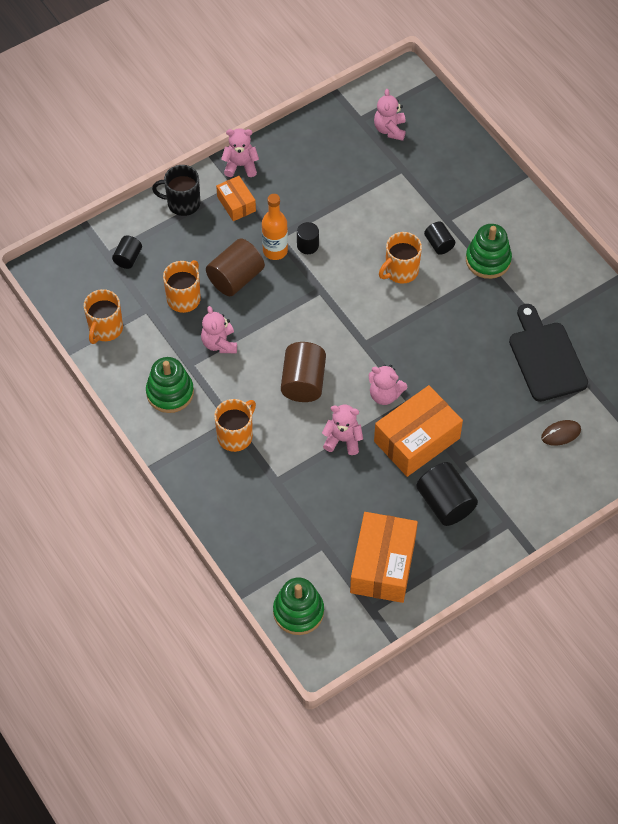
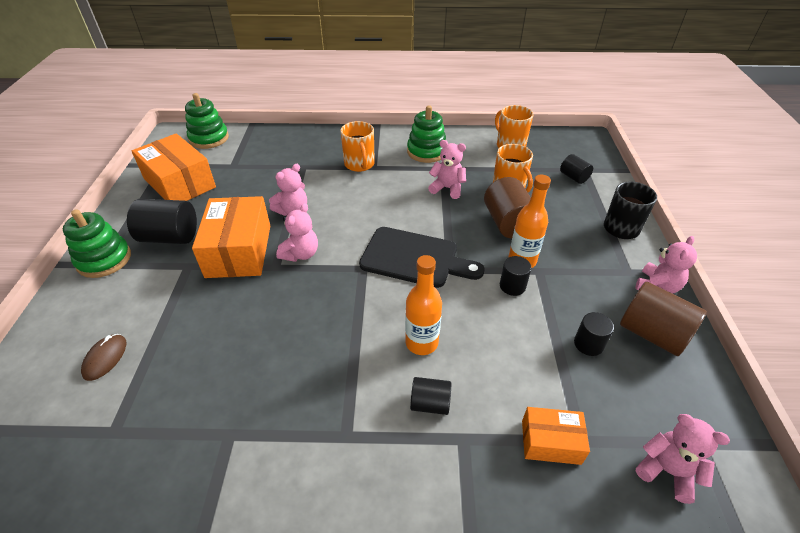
camera: 125 degrees right, 15 degrees down
(236, 204) = (601, 261): orange box -> orange box (550, 442)
(303, 382) = (366, 214): brown cylinder -> brown cylinder (652, 333)
(328, 186) = (588, 344): none -> black cylinder
(385, 394) = (301, 254): pink teddy bear -> pink teddy bear turned 150 degrees clockwise
(400, 271) = (421, 343): orange mug -> orange bottle
(488, 260) = (364, 443): green stacking toy -> green stacking toy (104, 259)
(546, 358) = (187, 409): black cutting board -> black cutting board (414, 258)

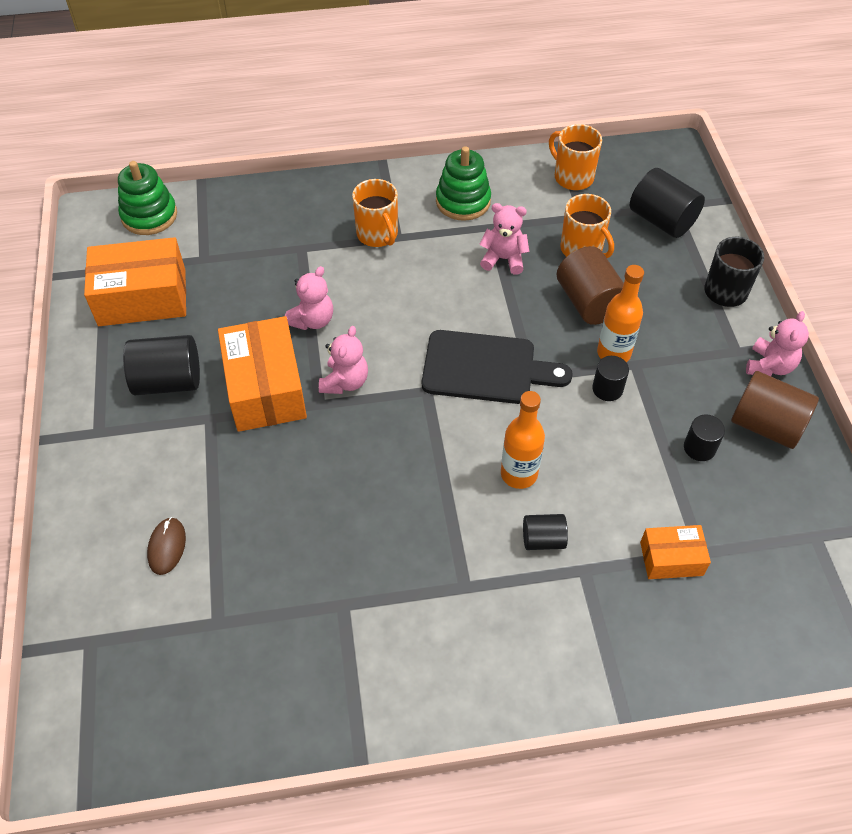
camera: 10 degrees left, 10 degrees up
(104, 259) = (98, 425): green stacking toy -> none
(180, 183) = (142, 297): orange box -> orange box turned 45 degrees counterclockwise
(573, 177) = (661, 220): black cylinder -> black cylinder, size x1.77
(666, 470) = (784, 568): pink teddy bear -> none

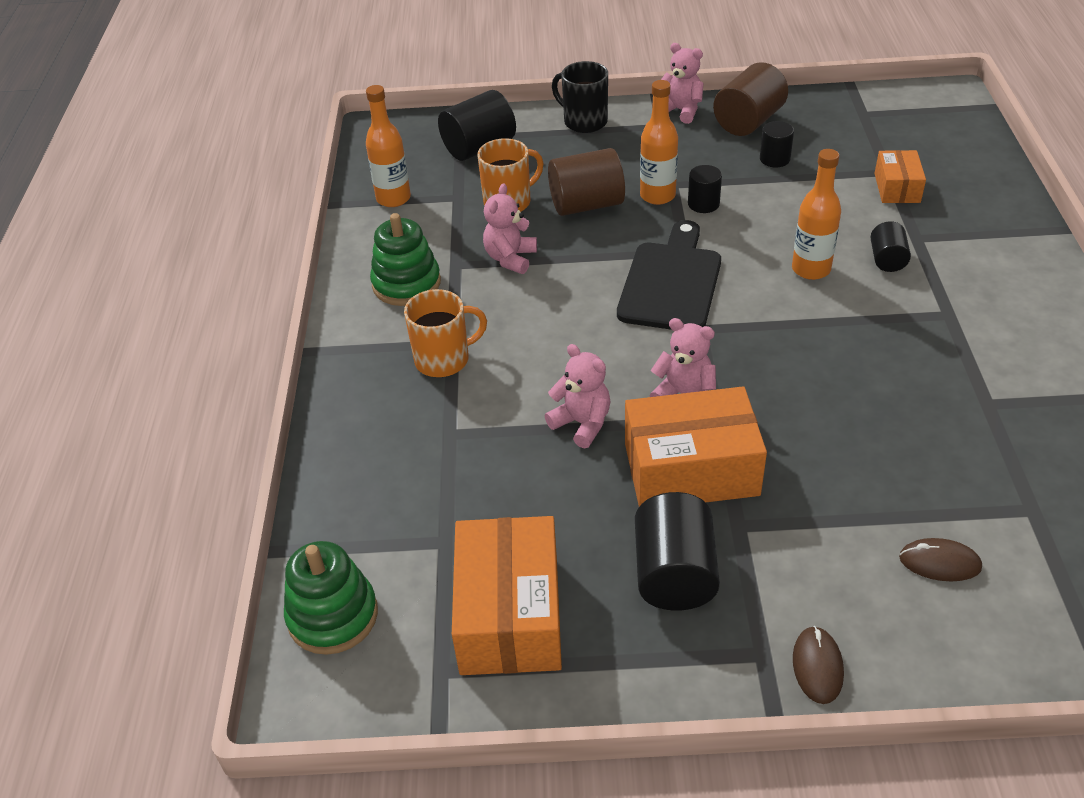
camera: 80 degrees left, 10 degrees down
(84, 463) = (817, 666): none -> brown mouse
(572, 177) = (393, 198): orange mug -> orange bottle

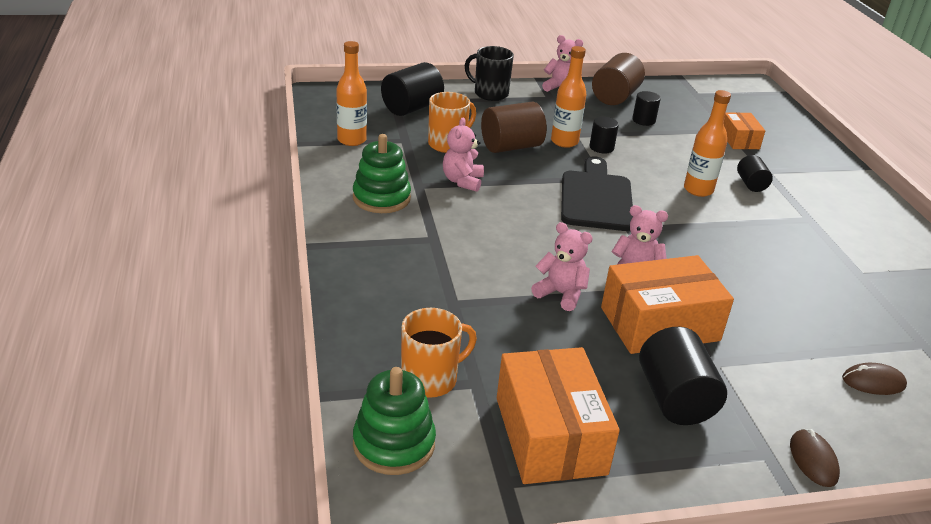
camera: 15 degrees left, 10 degrees down
(443, 359) = (430, 251): orange mug -> orange mug (430, 379)

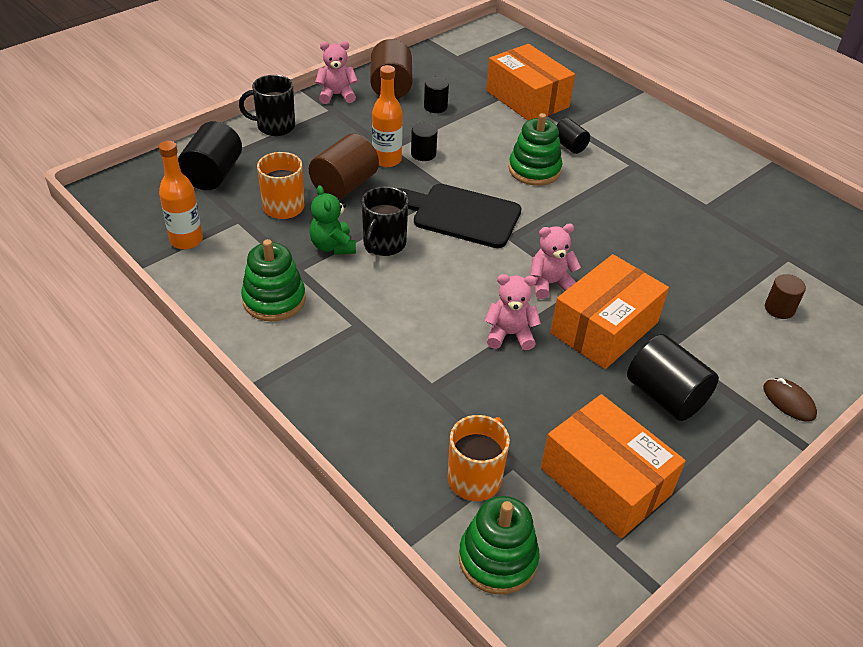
camera: 30 degrees left, 10 degrees up
(462, 181) = (333, 246): pink teddy bear -> green teddy bear
(507, 194) = (384, 244): none -> black mug
(596, 198) = (461, 215): black cutting board -> black cutting board turned 45 degrees counterclockwise
(698, 190) = (534, 170): orange bottle -> green stacking toy
(739, 140) = (527, 99): orange box -> orange box, size x1.85
(873, 382) = (779, 309): brown mouse -> brown cylinder

